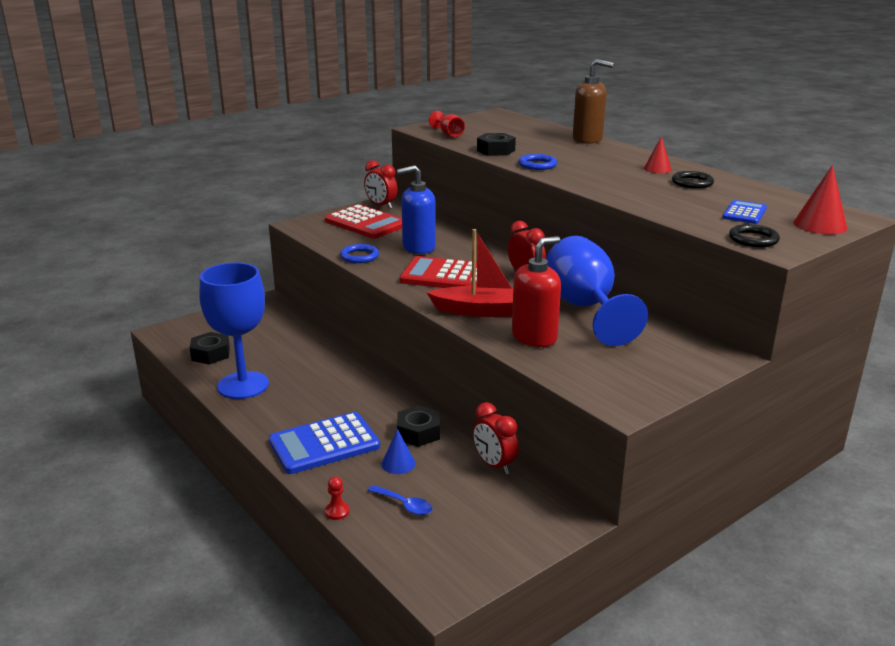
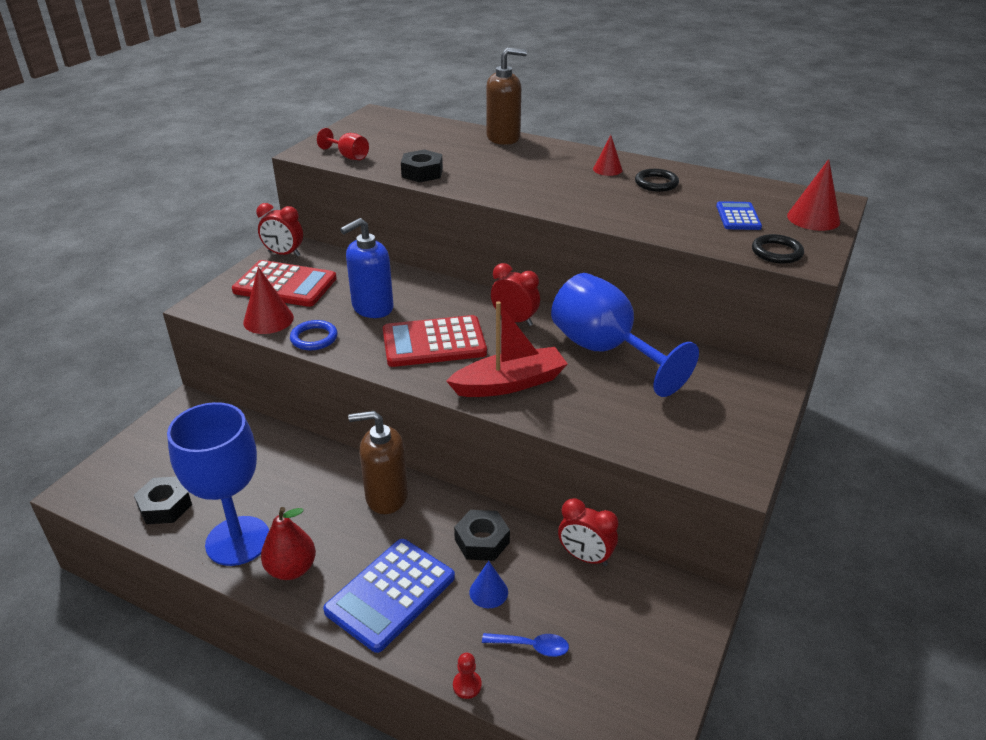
camera: 25 degrees left, 10 degrees up
(266, 410) = (291, 569): none -> red pear
(336, 240) = (268, 320): none -> red cone
(367, 387) = (386, 496): none -> brown soap dispenser
(534, 337) = (586, 406): red soap dispenser -> none
(537, 165) = (484, 187): blue ring -> none

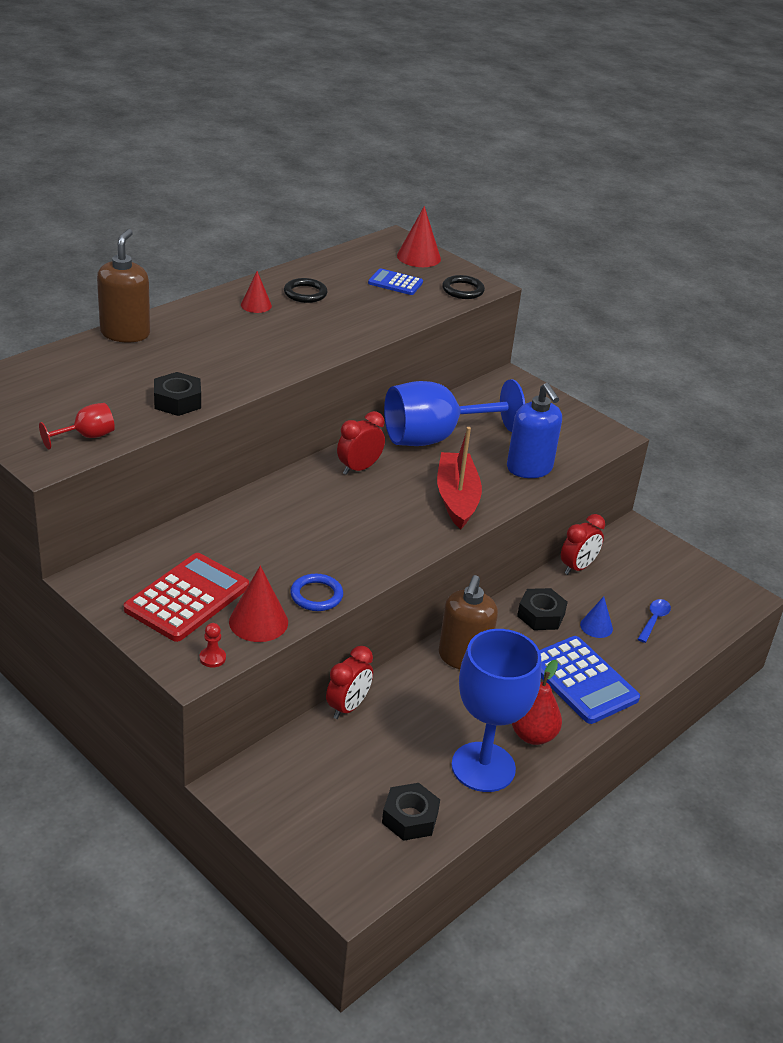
camera: 75 degrees left, 0 degrees up
(284, 254) = (108, 587): red clock -> red clock (348, 707)
(372, 308) = (280, 546): blue soap dispenser -> blue soap dispenser (529, 468)
(434, 342) = (369, 523): red calculator -> none
(467, 685) = (680, 661): red pawn -> red pawn (212, 658)

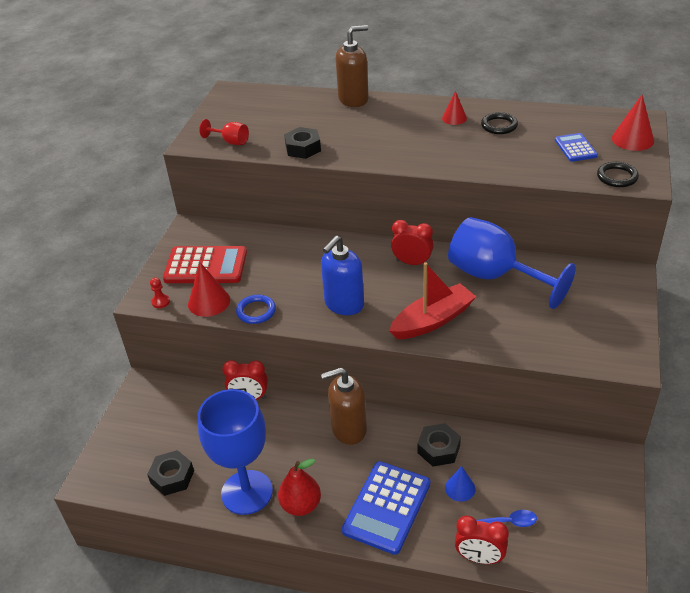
camera: 65 degrees right, 5 degrees up
(529, 468) = (518, 338): blue soap dispenser -> blue soap dispenser (344, 304)
(577, 567) = (521, 444): red clock -> red clock (479, 558)

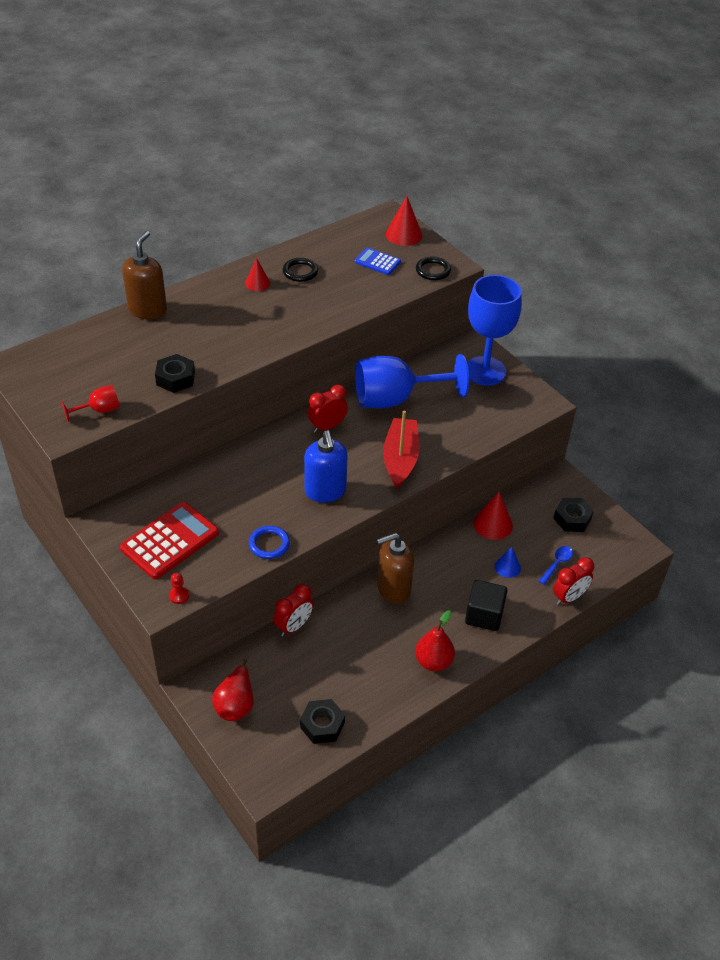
camera: 55 degrees left, 5 degrees up
(149, 415) = (236, 703): none -> red pear
(209, 302) = (220, 565): red cone -> red cone (493, 524)
(247, 492) = (388, 686): blue goblet -> blue goblet (485, 371)
(348, 429) = (393, 588): brown soap dispenser -> brown soap dispenser turned 45 degrees clockwise
(387, 507) = (484, 615): blue calculator -> black cube
(438, 449) = (464, 554): black nut -> black nut (572, 519)

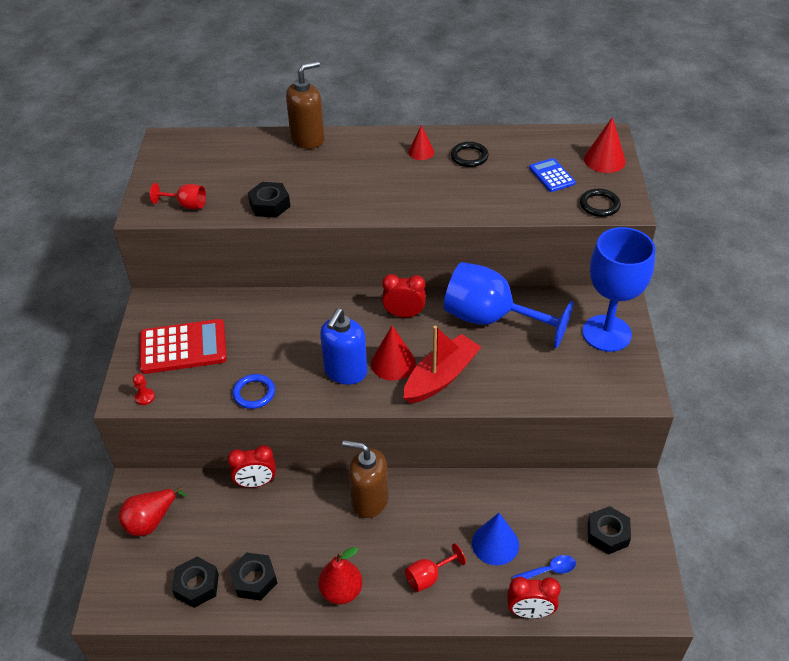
camera: 40 degrees right, 0 degrees up
(362, 694) = (254, 580): none -> black nut
(484, 615) = (428, 577): black cube -> red goblet
(493, 524) = (519, 493): red cone -> red cone (393, 363)
(507, 567) = (495, 544): blue cone -> blue cone, size x1.56

